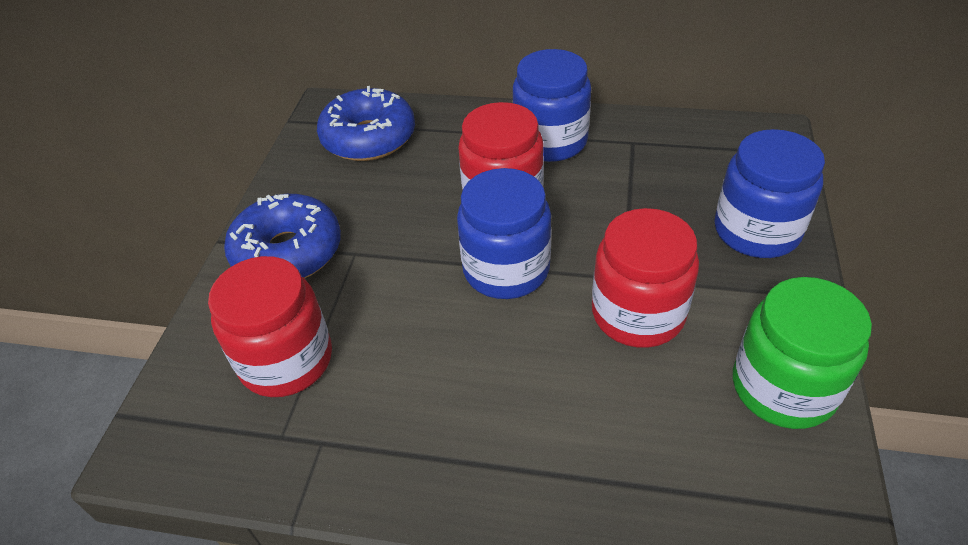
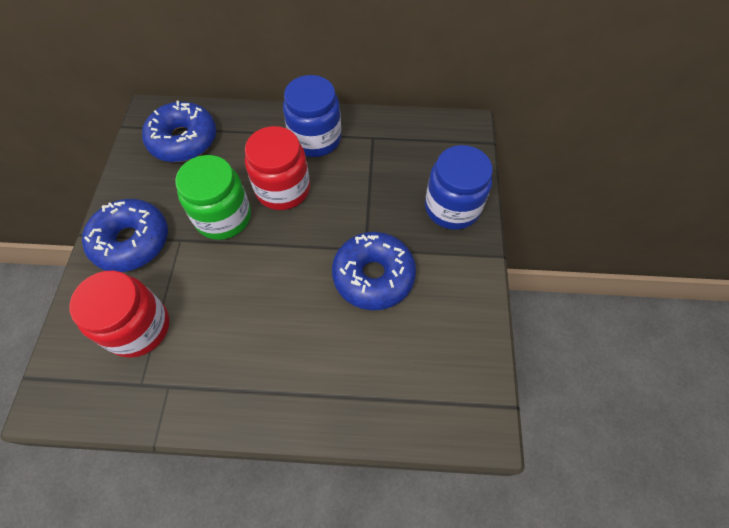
camera: 10 degrees left, 15 degrees up
(506, 269) = (286, 247): blue jar -> none
(638, 313) = (373, 276): red jar -> blue donut
(783, 387) = (462, 324): green jar -> green jar (223, 217)

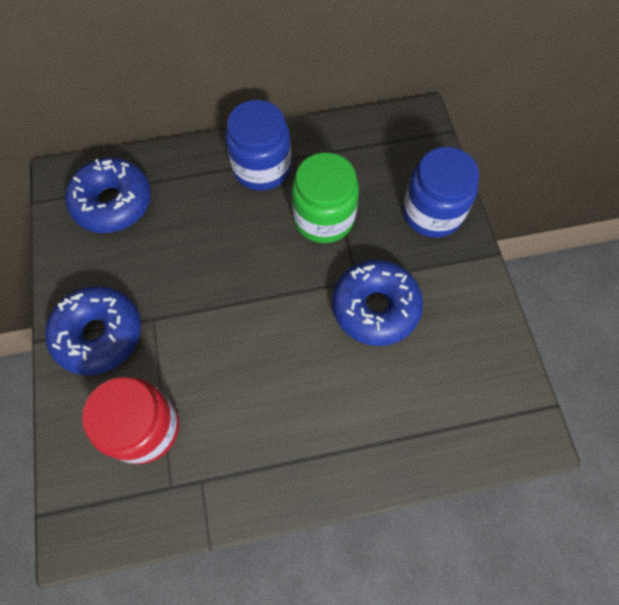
camera: 15 degrees left, 5 degrees up
(223, 217) = (192, 281): green jar -> green jar (324, 218)
(283, 189) = (246, 234): red jar -> none

